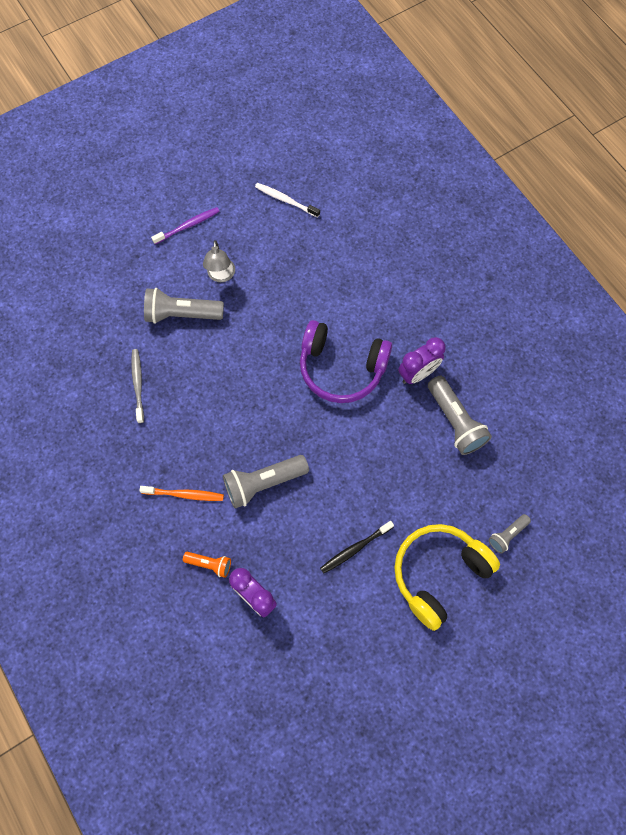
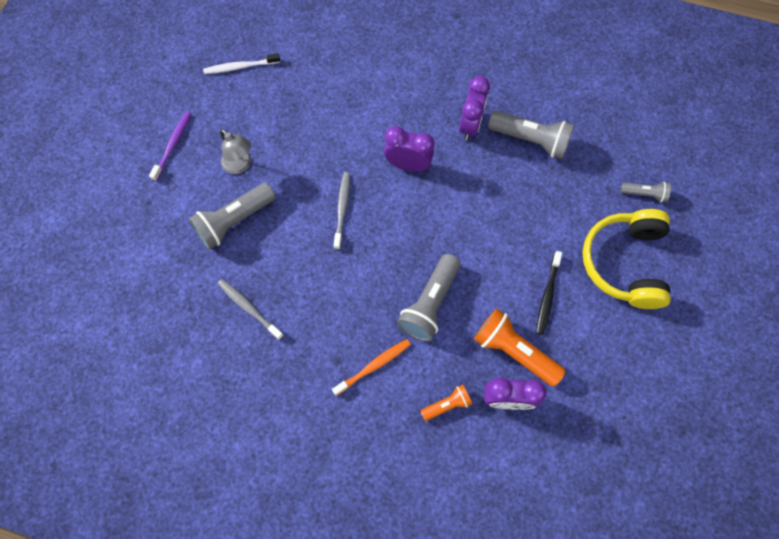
camera: 40 degrees left, 0 degrees up
(264, 364) = (342, 209): none -> grey toothbrush
(292, 567) = (514, 351): none -> orange flashlight
(341, 368) = (408, 165): purple headphones -> purple clock
(507, 535) = (644, 194): grey flashlight -> grey flashlight turned 90 degrees counterclockwise

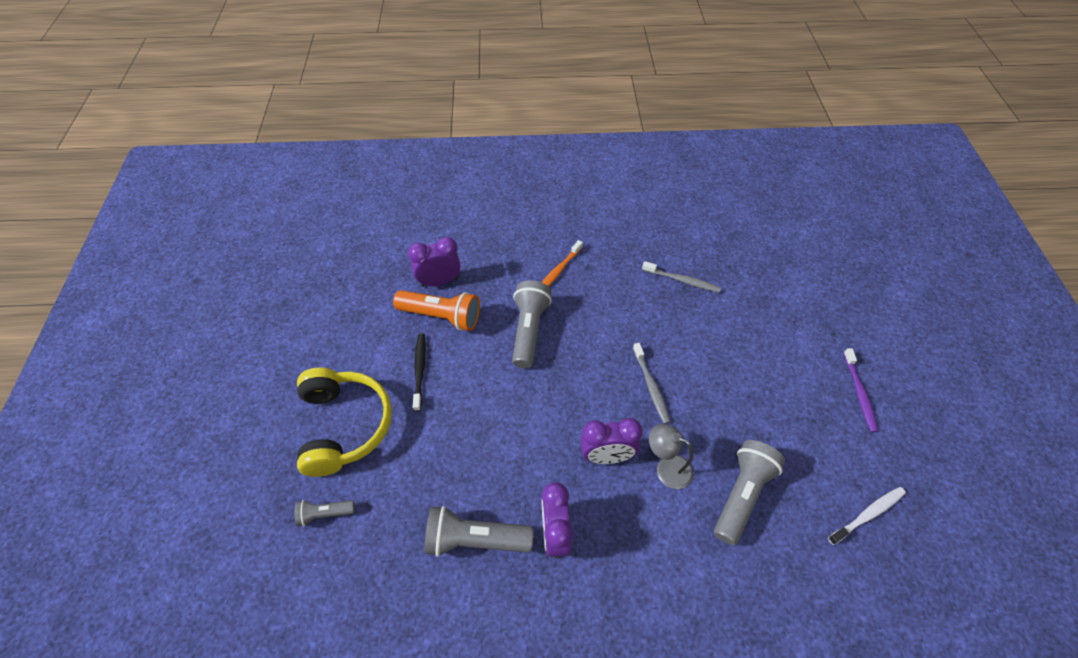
camera: 160 degrees right, 15 degrees down
(234, 221) = (744, 342): grey flashlight -> grey flashlight (742, 495)
(240, 165) = (778, 396): grey lamp -> grey lamp (666, 468)
(447, 405) = (487, 264): orange flashlight -> none

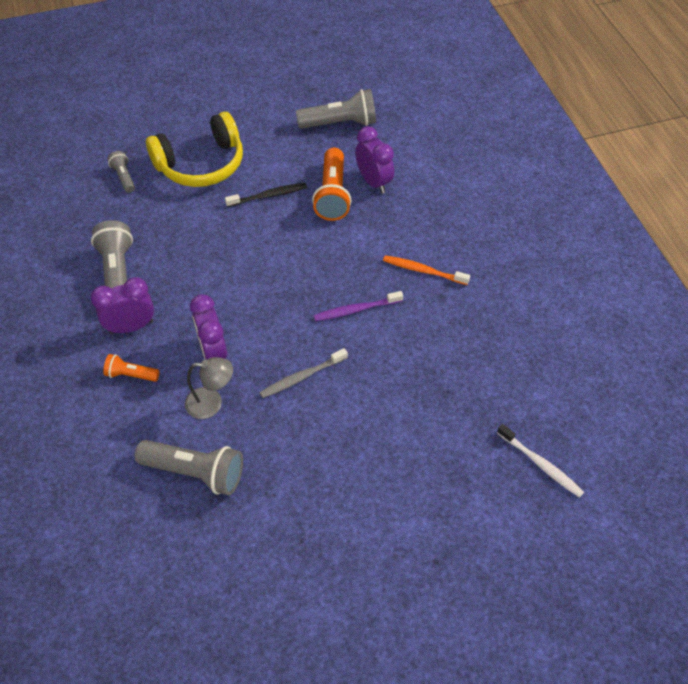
camera: 75 degrees right, 0 degrees up
(529, 330) = (339, 263): grey flashlight -> grey flashlight (340, 123)
(618, 541) = (131, 374): none -> orange flashlight
(666, 468) = (211, 403): grey lamp -> grey lamp turned 75 degrees clockwise
(682, 280) = (457, 388): grey toothbrush -> none
(859, 393) = (352, 592): purple toothbrush -> purple toothbrush (356, 310)
(868, 514) = (195, 598): white toothbrush -> white toothbrush (541, 464)

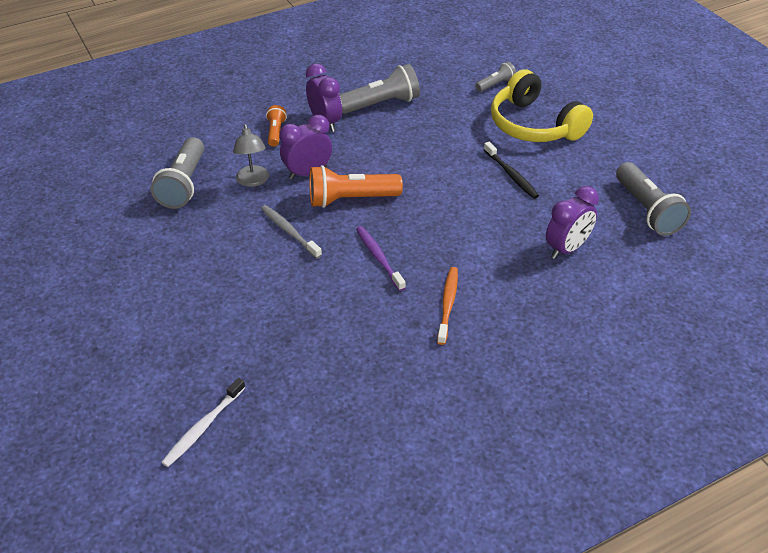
camera: 80 degrees right, 10 degrees down
(332, 194) = (533, 219): orange flashlight -> orange flashlight (351, 199)

